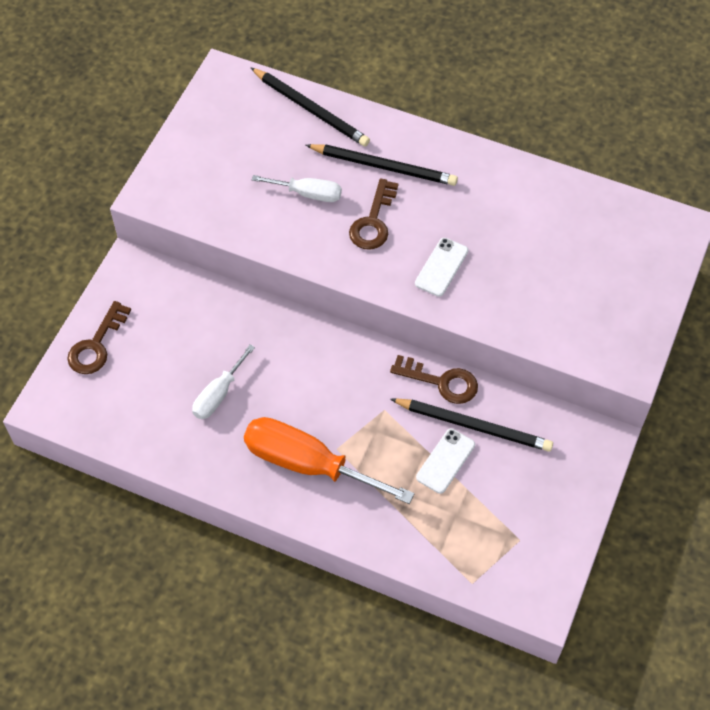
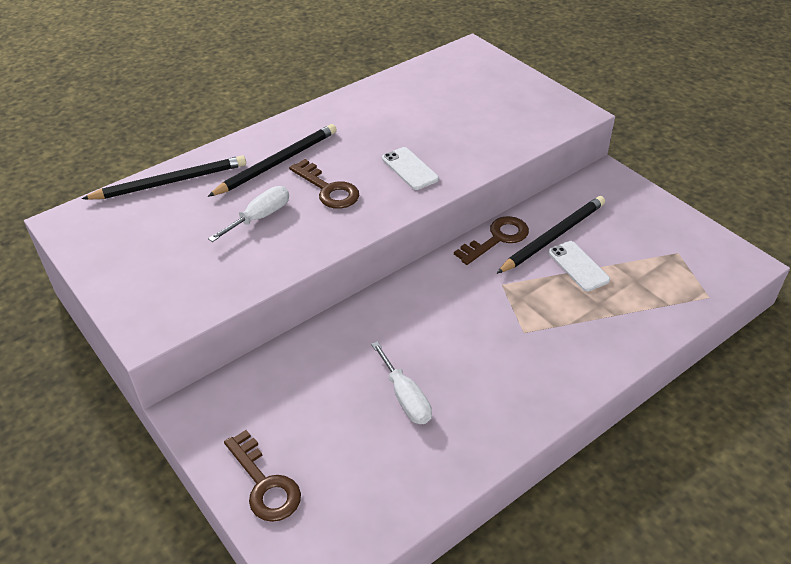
camera: 60 degrees left, 15 degrees down
(308, 464) = (529, 359): orange screwdriver -> none

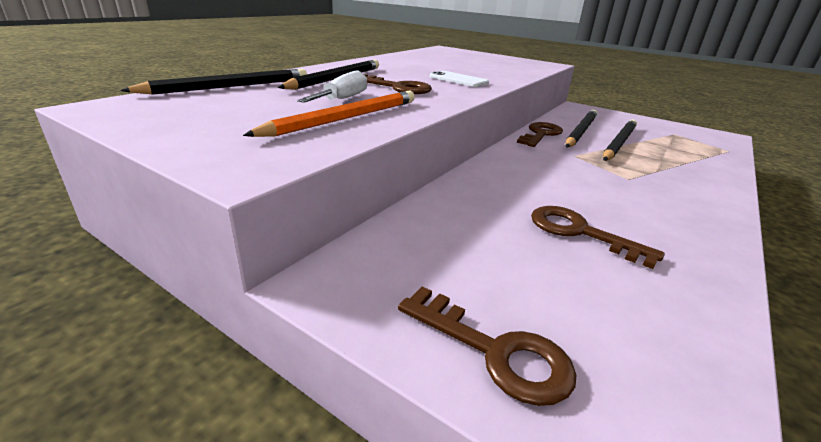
camera: 20 degrees left, 15 degrees down
(245, 258) = (345, 118): none -> orange pencil
(405, 397) = (580, 233): white screwdriver -> brown key
(578, 266) = (619, 143): white phone -> black pencil

